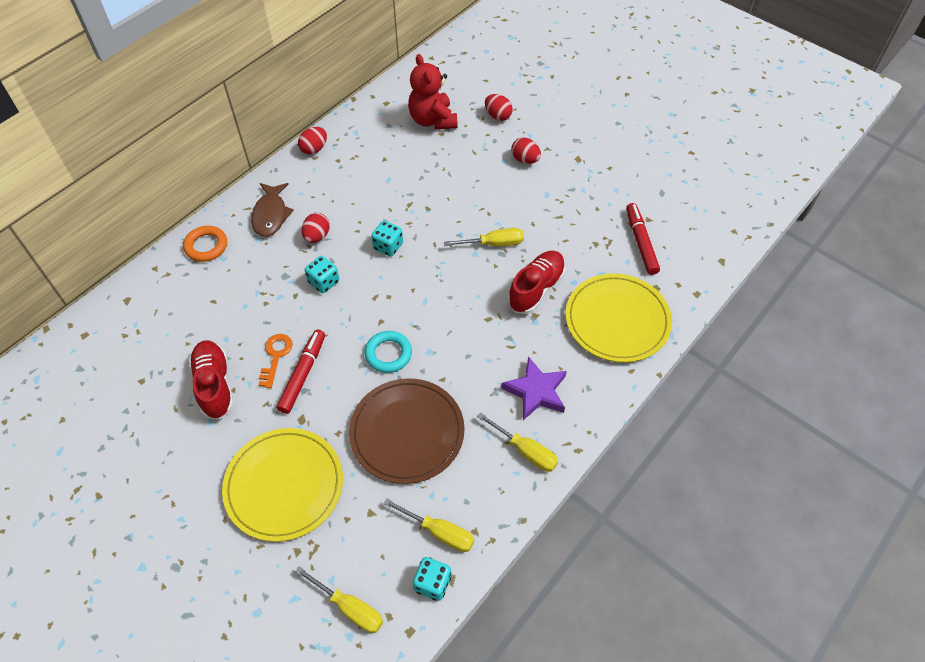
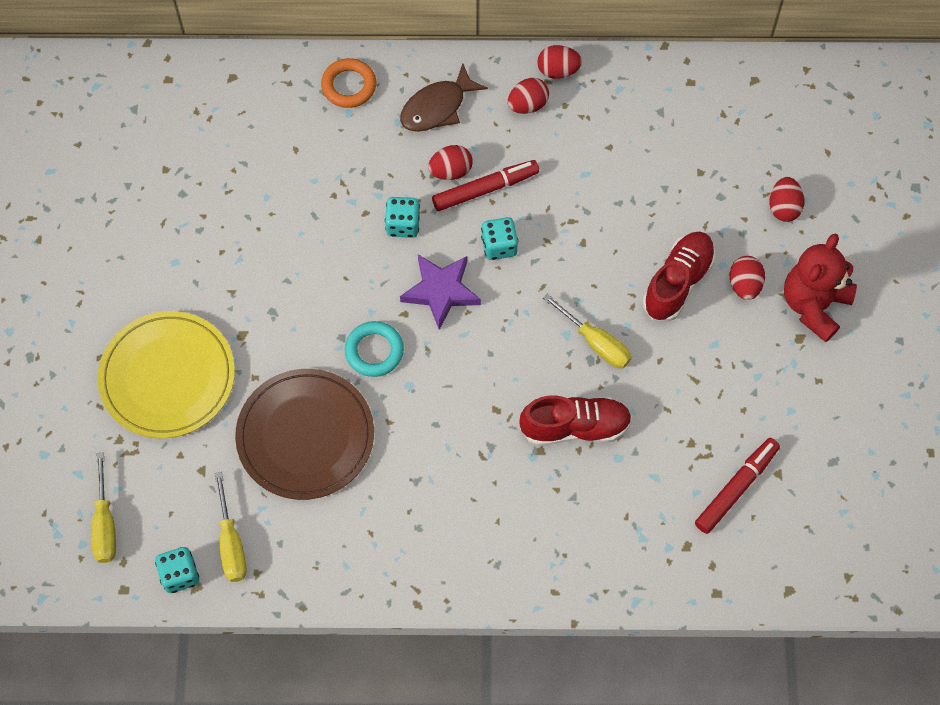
camera: 50 degrees right, 10 degrees up
(214, 385) = (212, 232): red shoe -> red shoe (678, 282)
(276, 356) = (285, 256): orange key -> none
(303, 374) = (287, 296): red marker -> red marker (485, 189)
(318, 175) = (527, 105): none -> red egg
(432, 120) = (711, 148): red teddy bear -> red teddy bear (814, 305)
(526, 451) = (375, 557): yellow screwdriver -> none
(536, 391) = (449, 518): purple star -> purple star (441, 291)
(617, 320) = (606, 535): yellow plate -> none

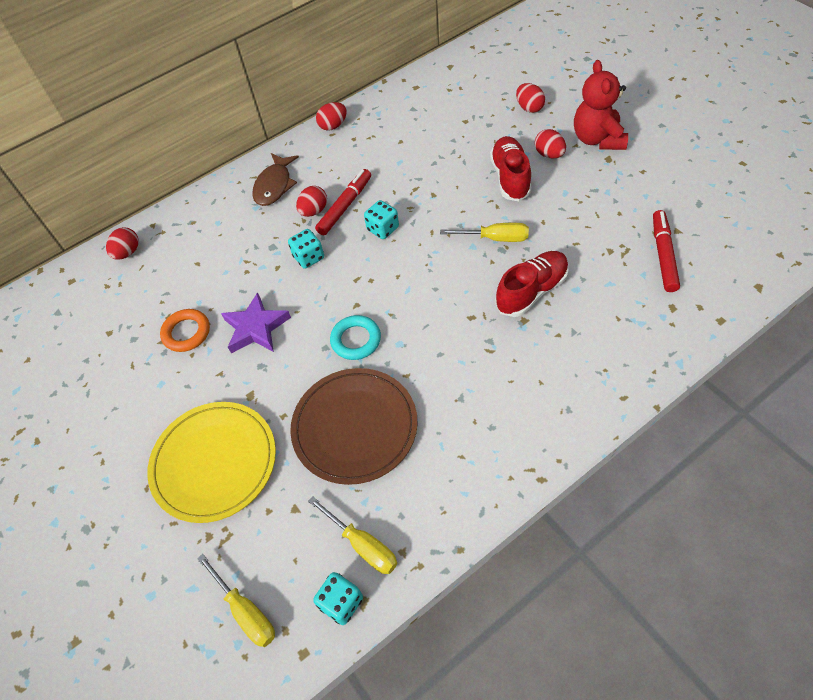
camera: 30 degrees left, 10 degrees down
(349, 86) = (205, 209): orange ring -> orange ring (186, 333)
(441, 291) = (369, 276): purple star -> purple star (256, 328)
(527, 105) = (331, 151): red egg -> red egg (127, 252)

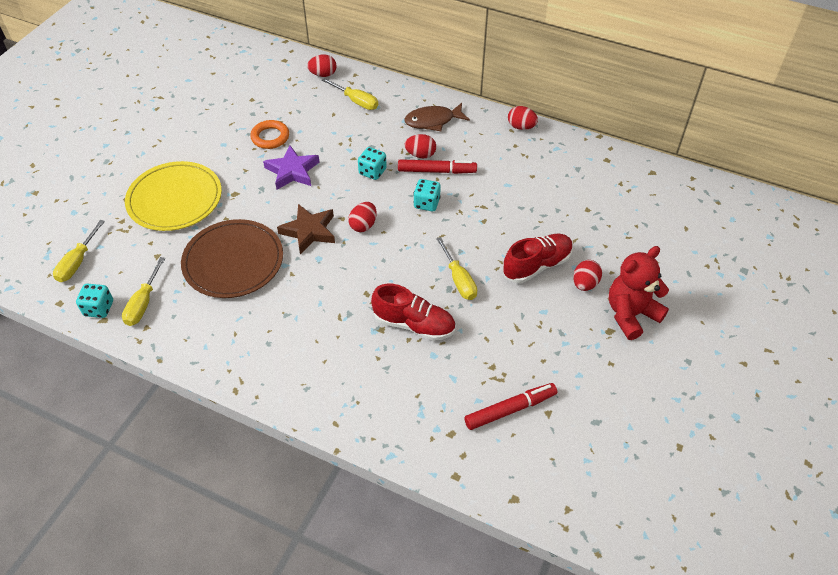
camera: 55 degrees right, 5 degrees down
(195, 237) = (357, 101): none -> yellow screwdriver
(356, 340) = (309, 231): turquoise ring -> brown star
(529, 108) = (637, 249): red egg -> red egg (363, 225)

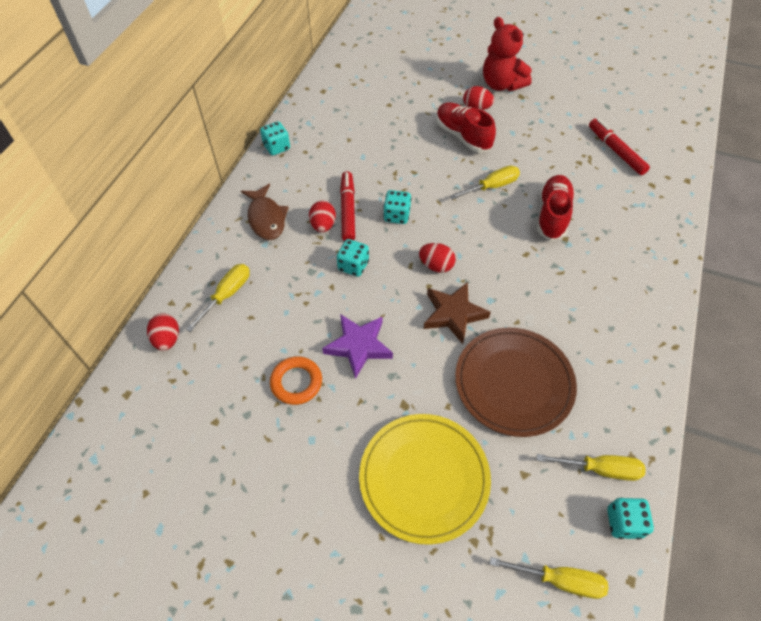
camera: 95 degrees left, 5 degrees up
(521, 127) = (277, 147): red egg -> turquoise dice

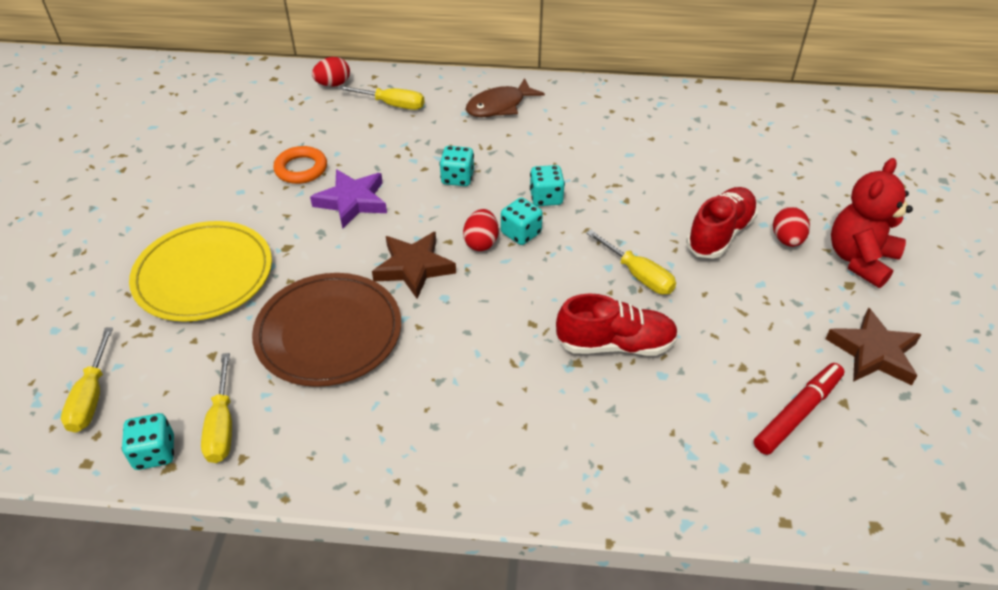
camera: 75 degrees right, 10 degrees down
(277, 147) = (606, 90): turquoise dice -> turquoise dice (521, 233)
(323, 225) = (506, 145): red egg -> none
(348, 210) = (536, 159): red marker -> none
(575, 106) = (873, 352): none -> brown star

